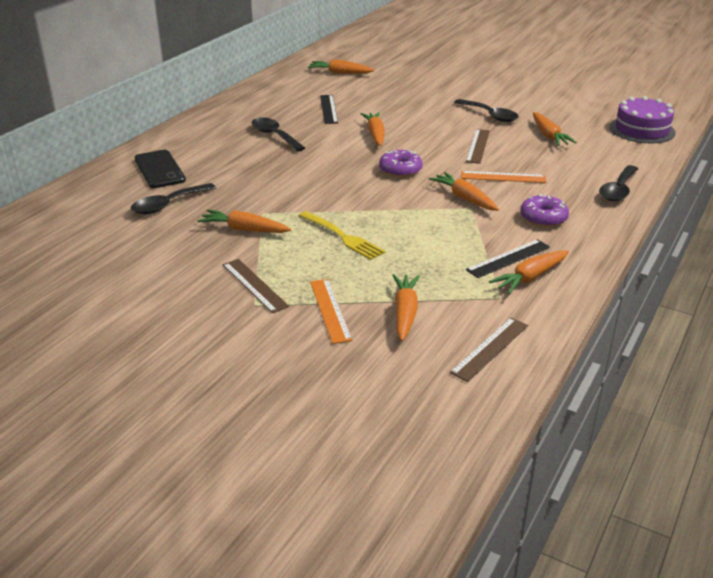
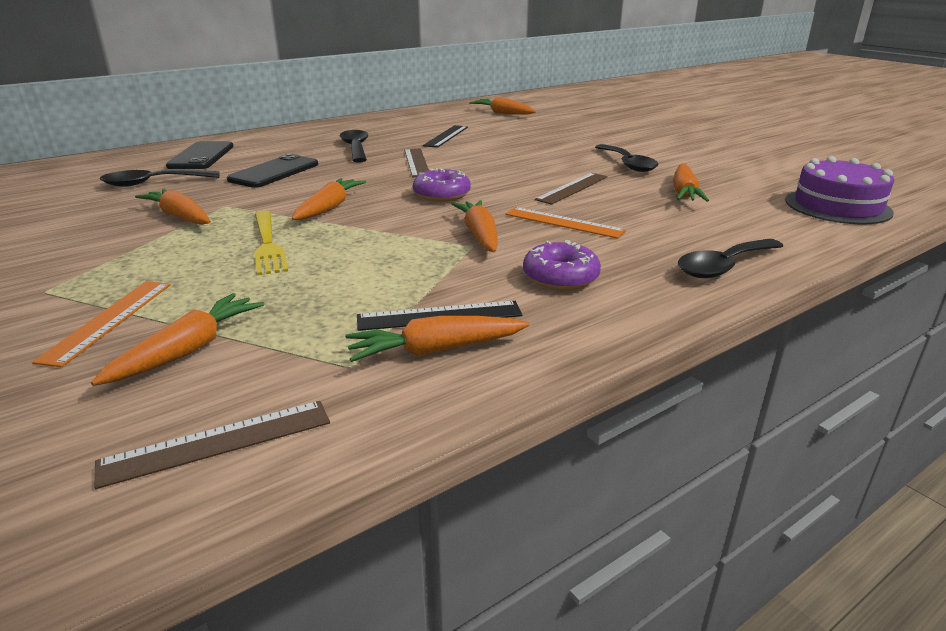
camera: 25 degrees right, 5 degrees down
(248, 174) = (274, 172): none -> black phone
(254, 285) = (84, 271): brown ruler -> brown ruler (416, 162)
(375, 134) = (463, 161): orange carrot -> orange carrot (329, 208)

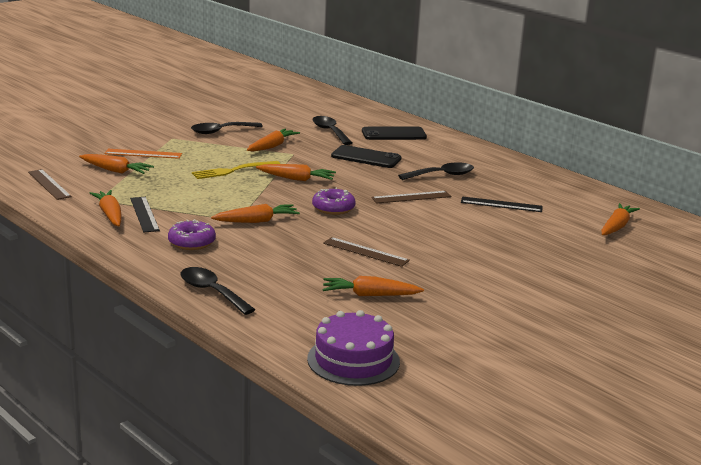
camera: 80 degrees right, 5 degrees down
(564, 222) = (285, 246): orange ruler -> none
(628, 164) = (447, 278): black spoon -> black spoon (221, 131)

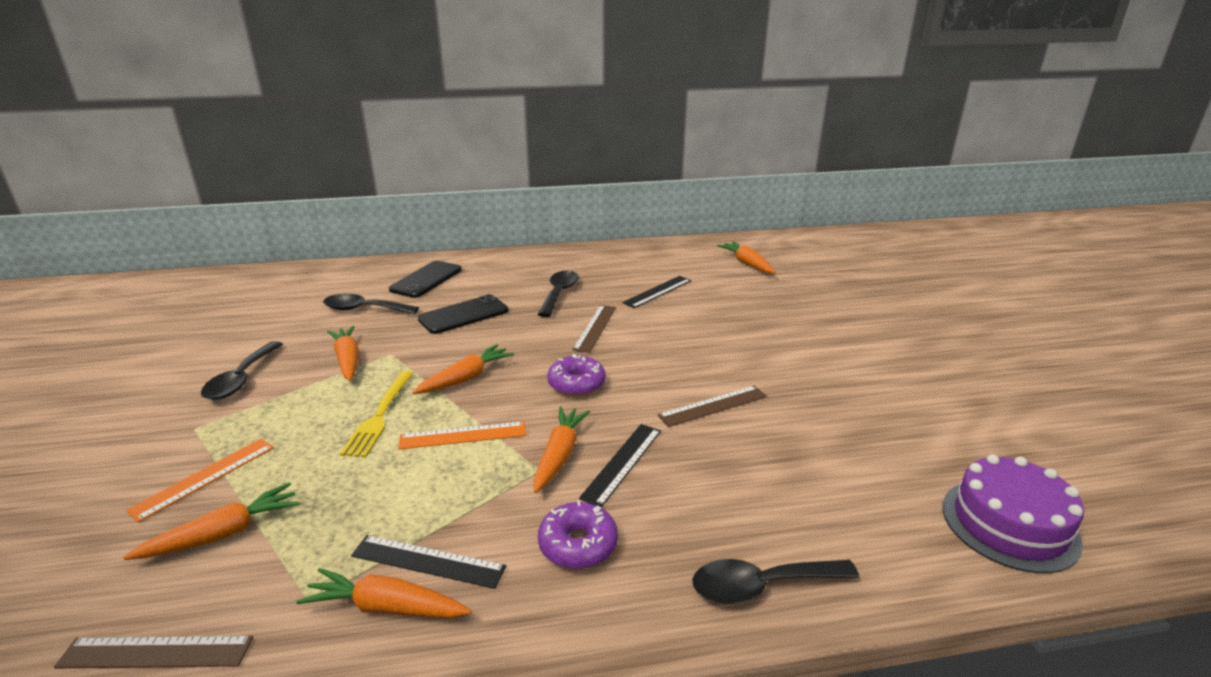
camera: 55 degrees left, 5 degrees up
(243, 194) = (463, 435): none -> orange ruler
(270, 238) = (622, 463): none -> black ruler
(370, 295) = (831, 445): orange carrot -> none

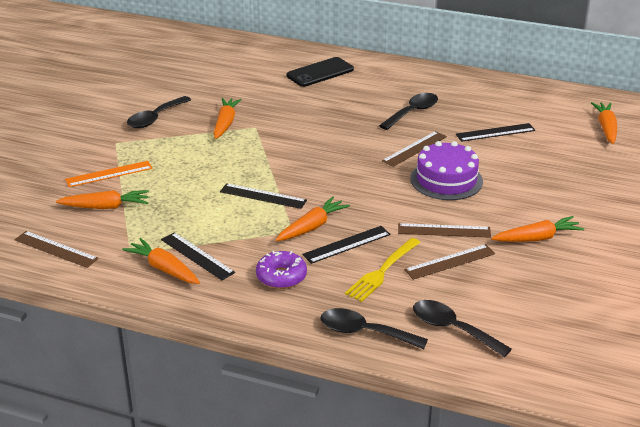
camera: 30 degrees right, 5 degrees up
(363, 309) = (259, 86): black spoon -> black spoon (452, 329)
(380, 416) = (222, 168): yellow fork -> yellow fork (382, 271)
(463, 435) = (263, 196): orange ruler -> black ruler
(464, 315) = (326, 111): black phone -> none
(465, 378) = (291, 159): orange carrot -> orange carrot (537, 238)
(576, 384) = (362, 186): purple donut -> none
(757, 441) = (450, 262): none -> brown ruler
(1009, 524) = (563, 364): purple cake -> purple cake (446, 180)

